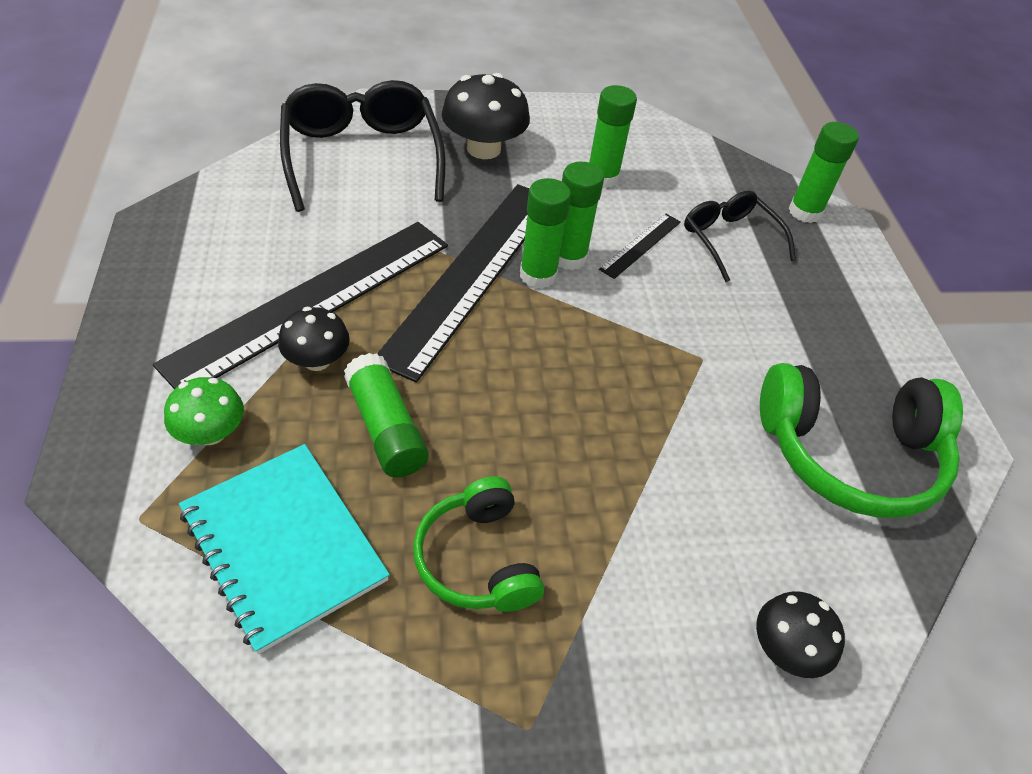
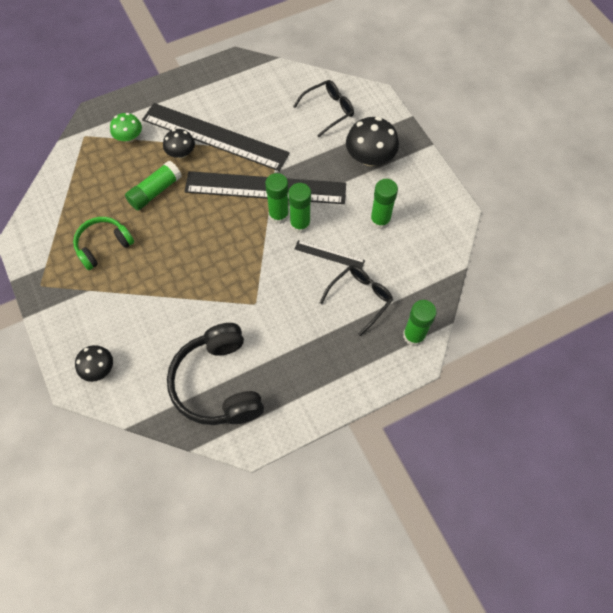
camera: 75 degrees right, 15 degrees up
(284, 545) = (88, 182): turquoise notebook -> none
(362, 156) = (328, 110): black glasses -> black glasses, size x0.60
(849, 454) = (218, 383): green headphones -> black headphones

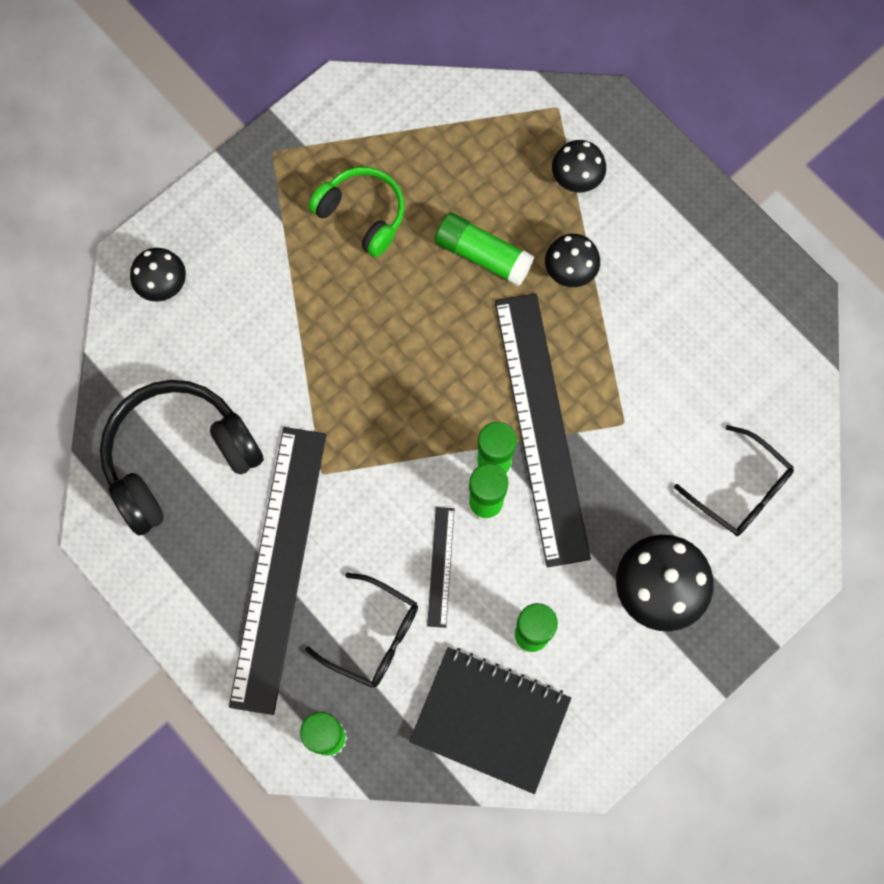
camera: 75 degrees right, 10 degrees up
(129, 137) = (576, 177): green mushroom -> black mushroom
(215, 136) = (621, 313): black ruler -> black ruler (278, 567)
(421, 251) = (490, 720): none -> black notebook

